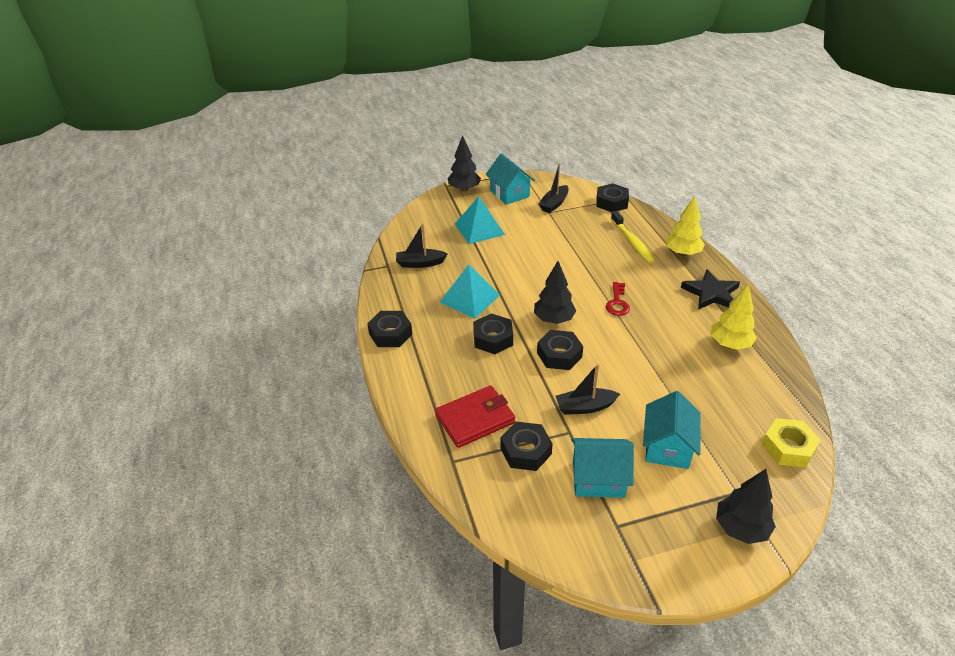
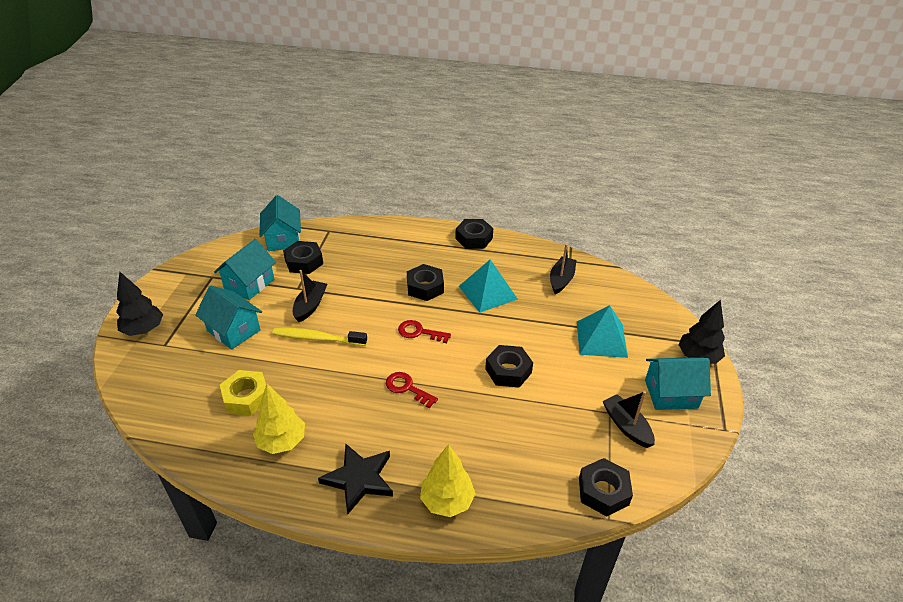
camera: 115 degrees right, 0 degrees up
(475, 419) = (352, 250): red wallet -> none
(499, 498) = (283, 239): none -> turquoise house
(553, 319) = (419, 332): black tree -> red key
(559, 355) = (374, 316): black nut -> black nut (508, 371)
(632, 242) = (500, 461): yellow toothbrush -> yellow toothbrush (317, 338)
(788, 448) = (156, 400): yellow nut -> yellow nut (246, 397)

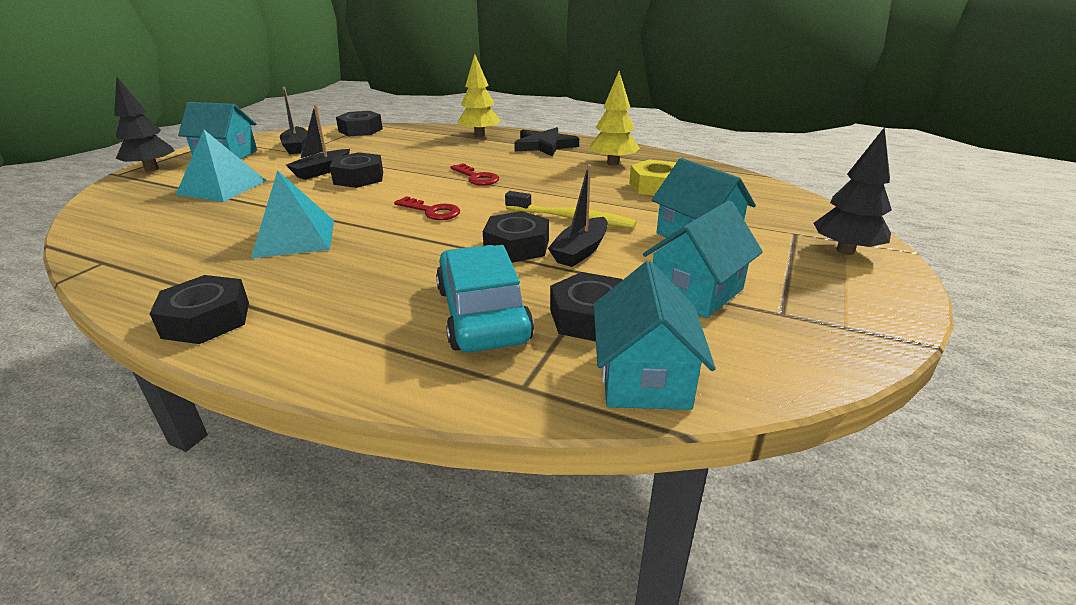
camera: 165 degrees left, 10 degrees down
(354, 257) = (482, 314): none -> turquoise car
(425, 287) = (383, 254): black nut -> black nut (517, 246)
(561, 280) = (164, 240): black boat -> black boat (322, 171)

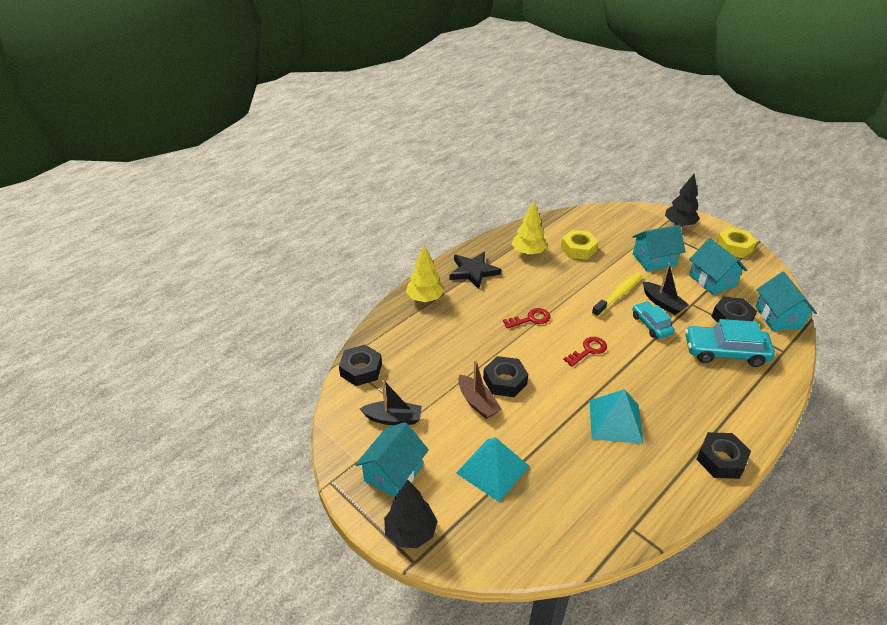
camera: 70 degrees left, 10 degrees up
(322, 171) = (477, 403): black boat -> brown boat
(517, 246) = (651, 324): black nut -> turquoise car
(644, 378) = (778, 317): turquoise house -> turquoise house turned 60 degrees clockwise
(855, 312) = (734, 247): none -> yellow nut

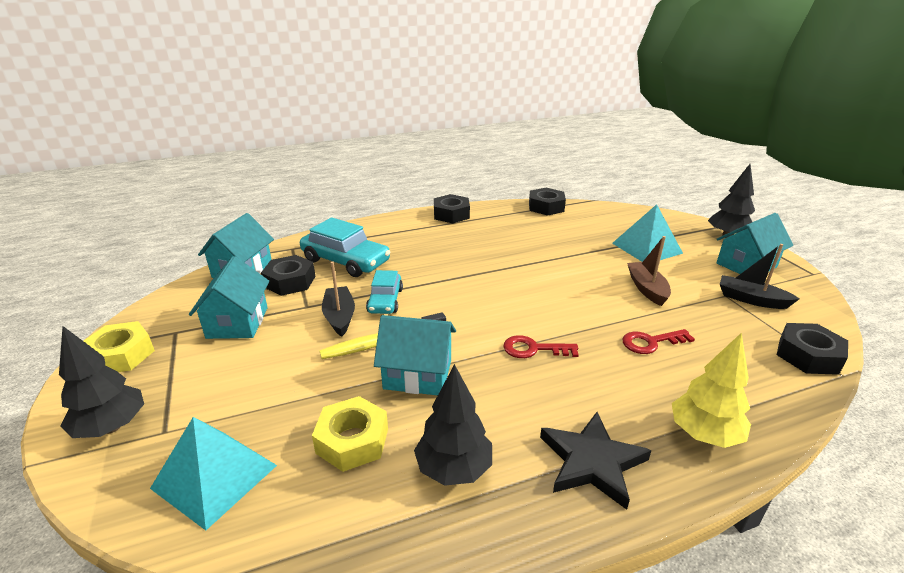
camera: 155 degrees left, 10 degrees down
(505, 381) = (607, 297): black nut -> black nut (546, 207)
(528, 252) = (454, 469): yellow tree -> black tree
(588, 350) = (487, 298): red key -> red key (651, 342)
(615, 421) = (512, 247): turquoise pyramid -> turquoise pyramid (214, 476)
(654, 260) = (261, 375): turquoise house -> turquoise house (418, 374)

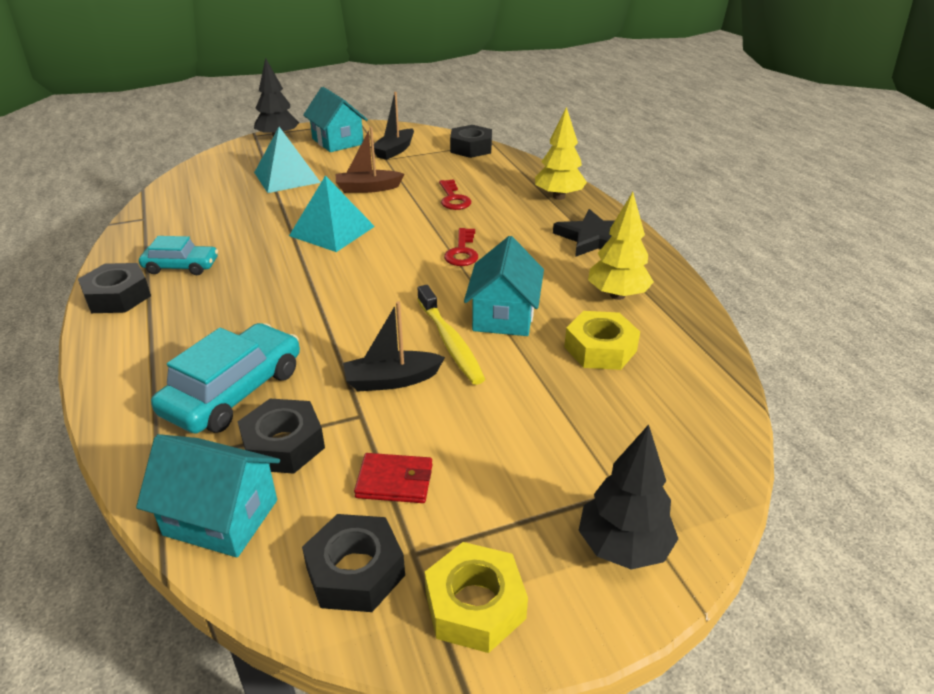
camera: 90 degrees left, 5 degrees up
(214, 476) = (667, 430): turquoise pyramid -> turquoise pyramid (332, 231)
(237, 322) = (394, 481): turquoise house -> red wallet
(385, 300) = (359, 345): turquoise car -> turquoise car (181, 266)
(454, 469) = (617, 295): black tree -> yellow tree
(546, 207) = (143, 222): black nut -> black nut (355, 571)

